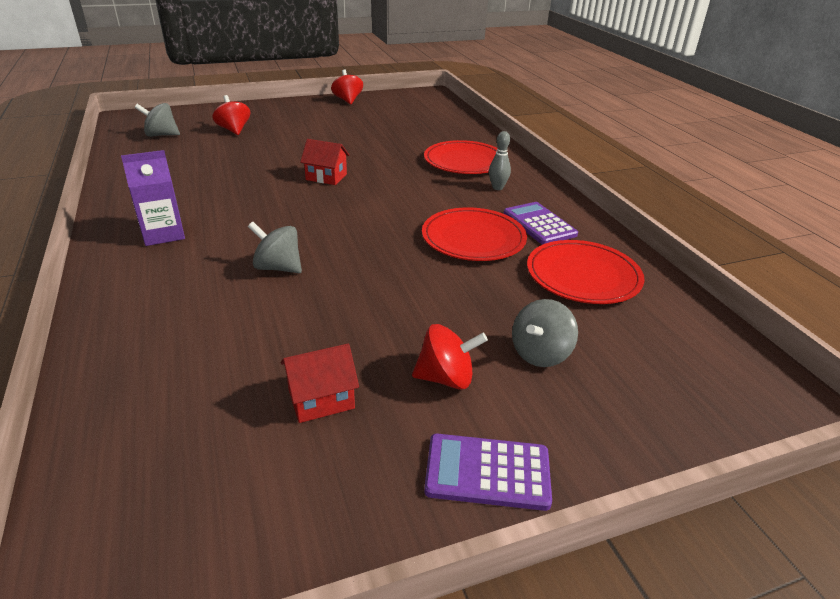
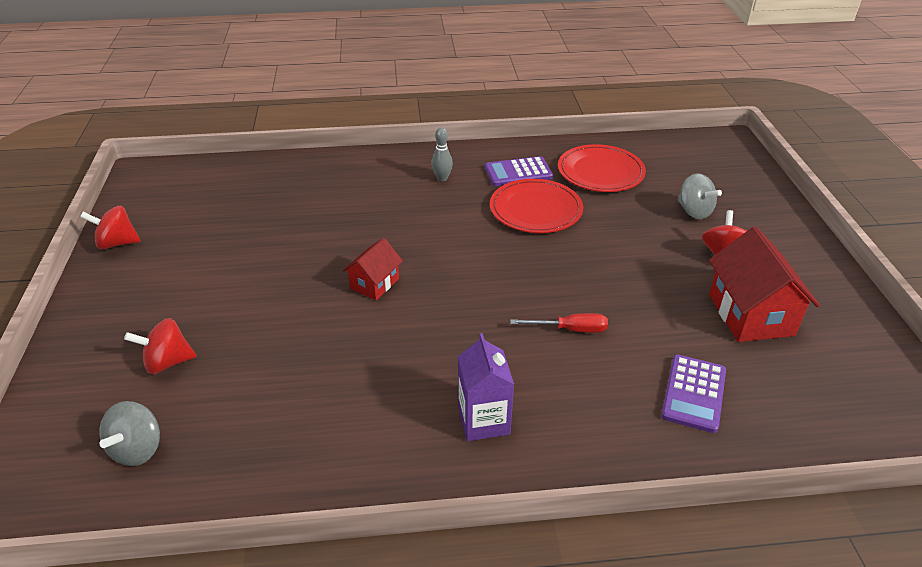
camera: 75 degrees left, 5 degrees up
(278, 268) = (570, 329): grey spinning top -> red screwdriver
(321, 399) = (750, 314): red house -> red house, size x1.75
(464, 161) = (373, 185): red plate -> none
(487, 472) = (803, 254): purple calculator -> purple calculator (694, 393)

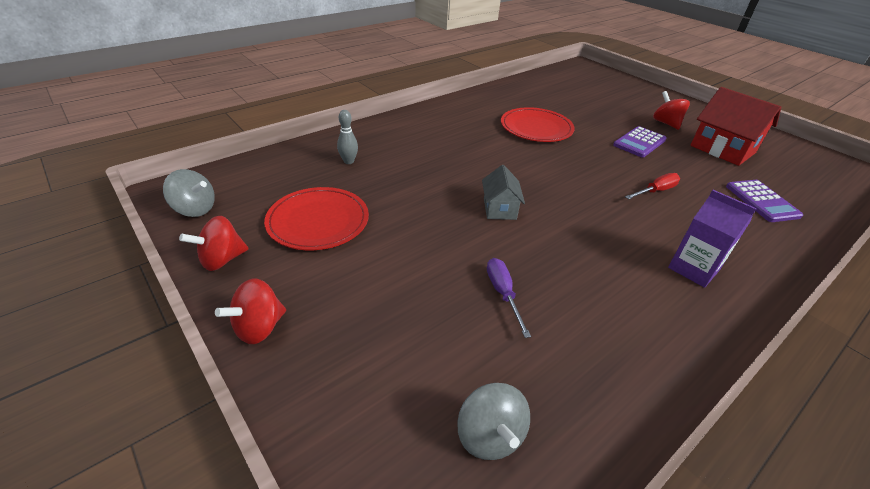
camera: 35 degrees left, 0 degrees up
(167, 362) = (413, 342): red spinning top -> red spinning top (259, 327)
(276, 358) = (503, 293): none -> purple screwdriver
(374, 283) = (499, 209): red house -> grey house
(442, 178) = (450, 125): grey bowling pin -> grey bowling pin (348, 161)
(518, 172) = (494, 109): purple calculator -> purple calculator (639, 142)
(600, 172) = (542, 97): red plate -> red plate (318, 221)
(694, 211) = (620, 105): grey spinning top -> grey spinning top (195, 209)

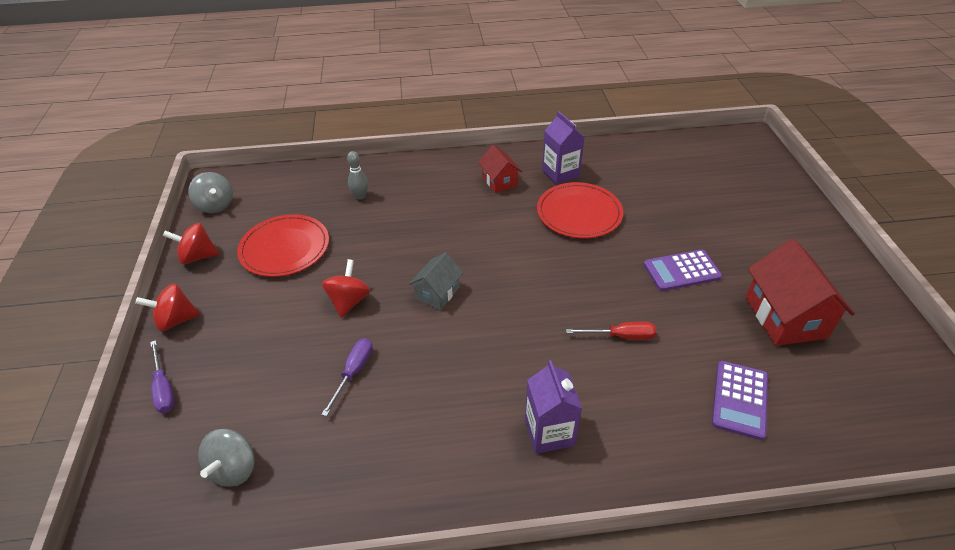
camera: 35 degrees right, 5 degrees up
(318, 400) = (164, 388): none -> purple screwdriver
(455, 123) = (499, 181): none -> red house
(493, 108) = (560, 173): none -> purple carton
(666, 123) = (754, 256): red spinning top -> red spinning top (349, 301)

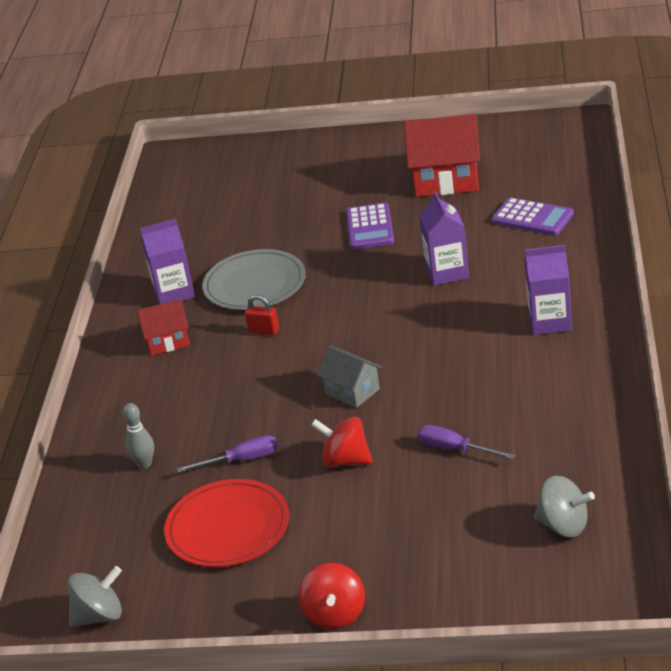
camera: 75 degrees left, 10 degrees down
(164, 388) = (447, 603): purple screwdriver -> purple screwdriver (241, 460)
(198, 256) = (214, 615): red spinning top -> none
(516, 228) = (264, 331): none -> red padlock
(579, 213) = (255, 284): red plate -> grey plate
(621, 336) = (447, 272): red screwdriver -> purple carton

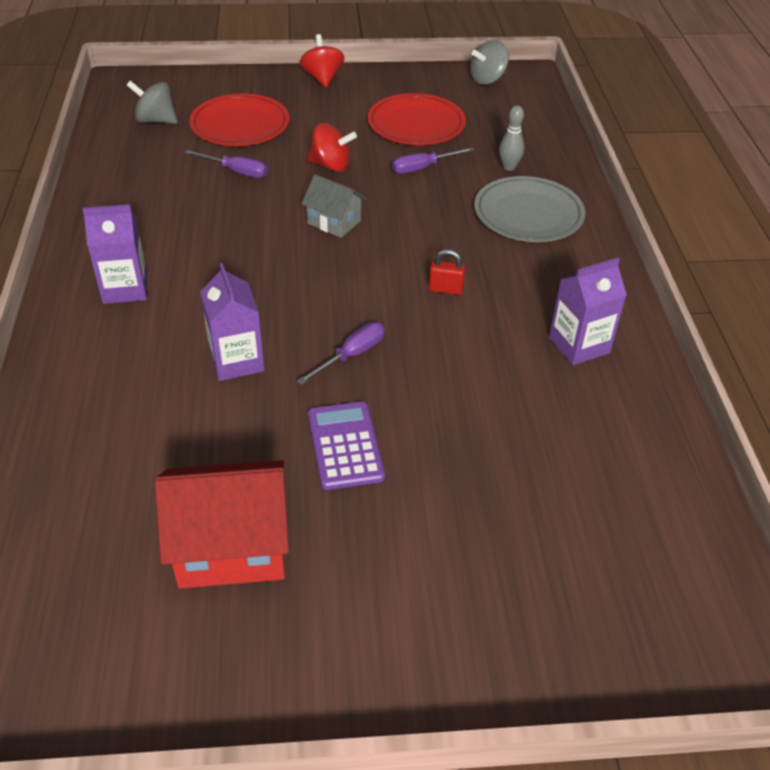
camera: 165 degrees right, 10 degrees up
(167, 341) = (551, 281): red house -> none
(255, 284) = (479, 354): grey plate -> grey plate (528, 213)
(355, 279) = (351, 355): none -> purple screwdriver
(452, 521) = (240, 124): none -> red plate
(532, 218) = (110, 451): purple calculator -> none

